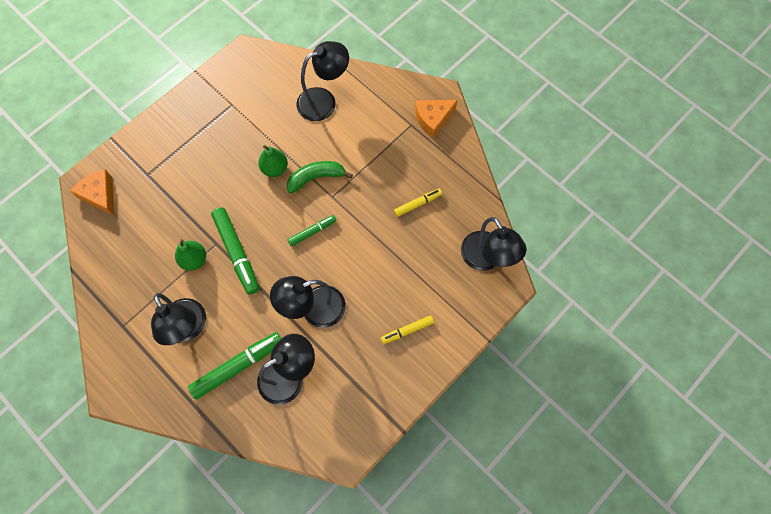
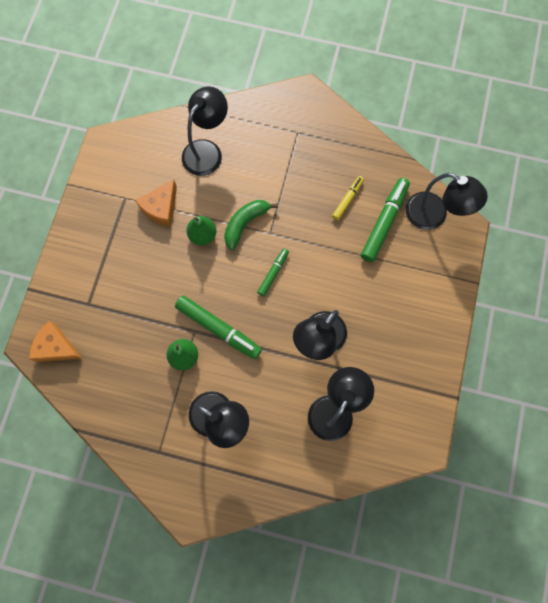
camera: 30 degrees left, 5 degrees up
(238, 366) = (285, 426): green marker -> green marker (384, 222)
(407, 330) = (407, 313): yellow marker -> none
(433, 119) = (313, 118): orange cheese -> orange cheese (161, 208)

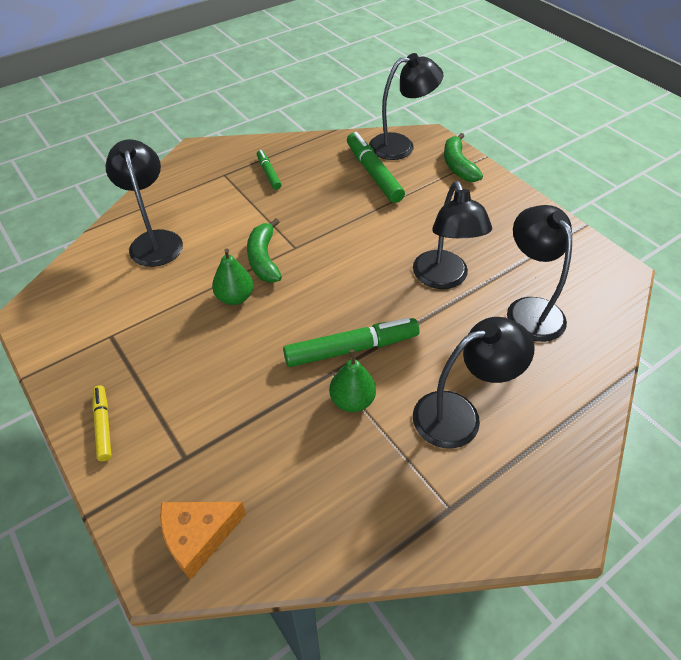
camera: 50 degrees left, 25 degrees down
(161, 208) = (163, 312): orange cheese -> none
(273, 273) = (338, 270): green marker -> green marker (268, 173)
(347, 199) = (326, 182): yellow marker -> yellow marker (103, 425)
(446, 271) = (458, 165): none -> green banana

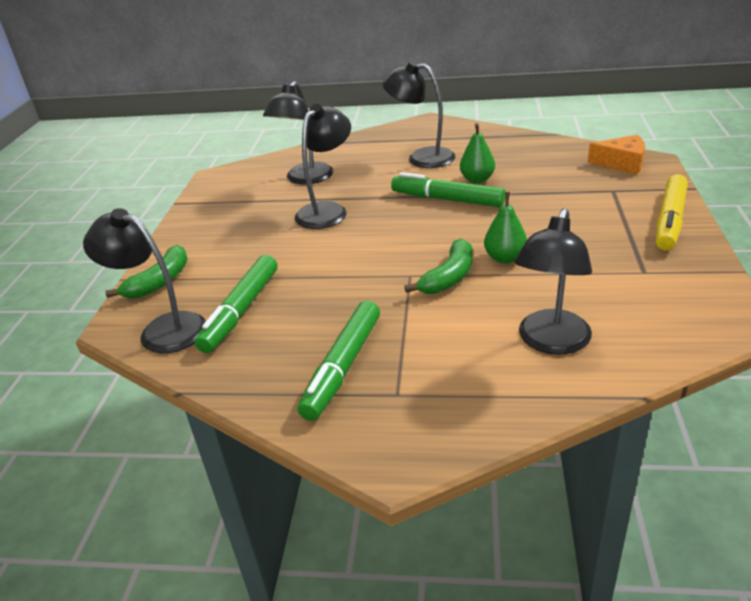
camera: 135 degrees left, 15 degrees down
(103, 425) = (669, 220): yellow marker -> yellow marker, size x1.79
(268, 173) = (343, 367): green marker -> green marker, size x1.79

